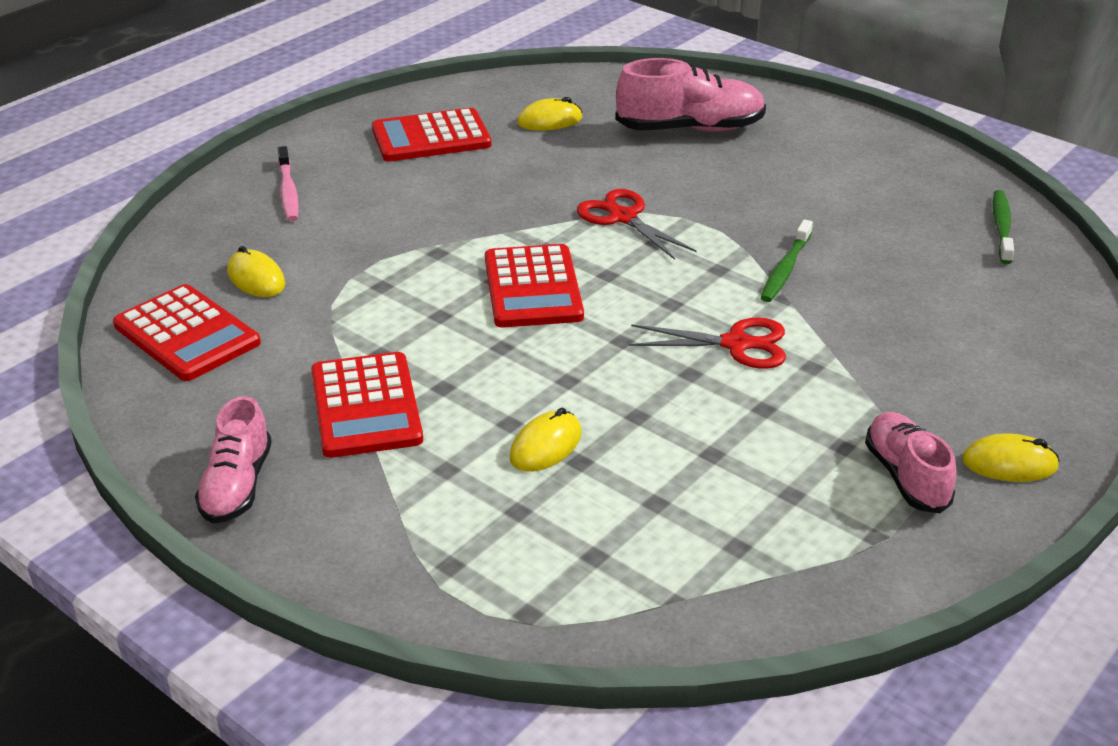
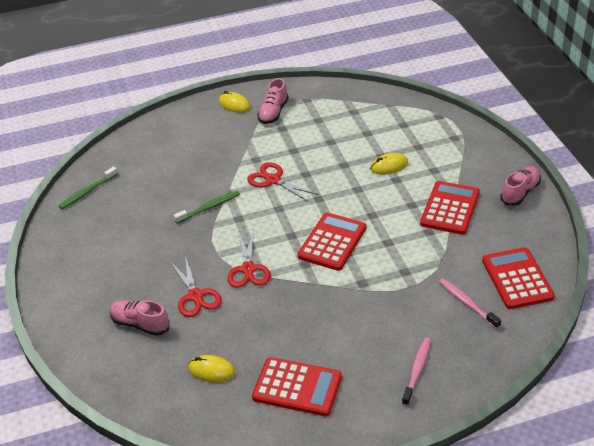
camera: 145 degrees left, 5 degrees up
(256, 278) = (467, 303): yellow mouse -> pink toothbrush
(657, 171) = (196, 296): none -> red scissors
(690, 129) = (140, 324): pink shoe -> pink shoe, size x0.65

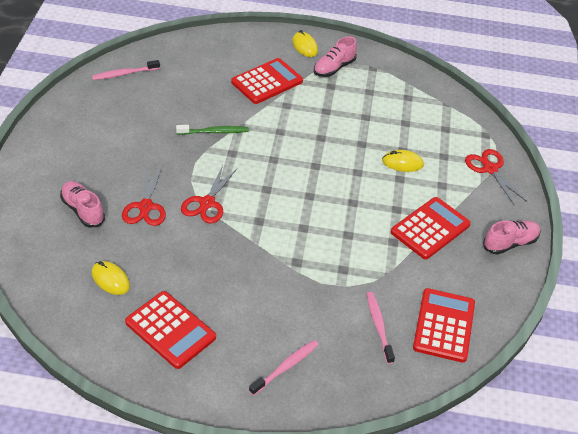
camera: 20 degrees right, 5 degrees up
(87, 192) = (124, 74): green toothbrush -> pink toothbrush
(273, 180) = (288, 131): red scissors -> red scissors (490, 169)
(332, 242) = (298, 212): red calculator -> red calculator (267, 82)

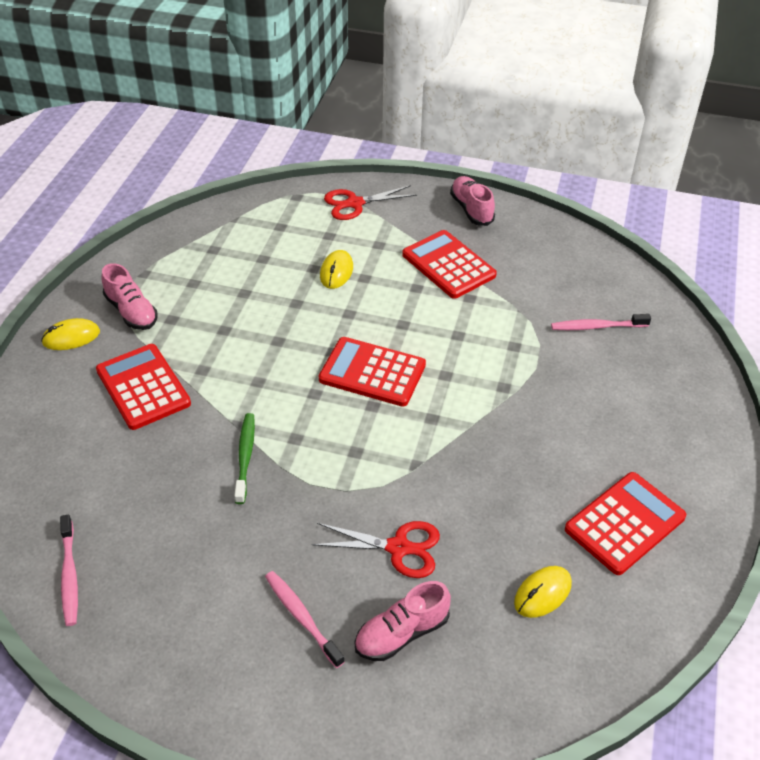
camera: 80 degrees left, 0 degrees up
(207, 203) = (395, 473): red scissors -> none
(285, 367) = (665, 412): pink toothbrush -> pink toothbrush (302, 617)
(444, 325) = (590, 276): red calculator -> red calculator (372, 372)

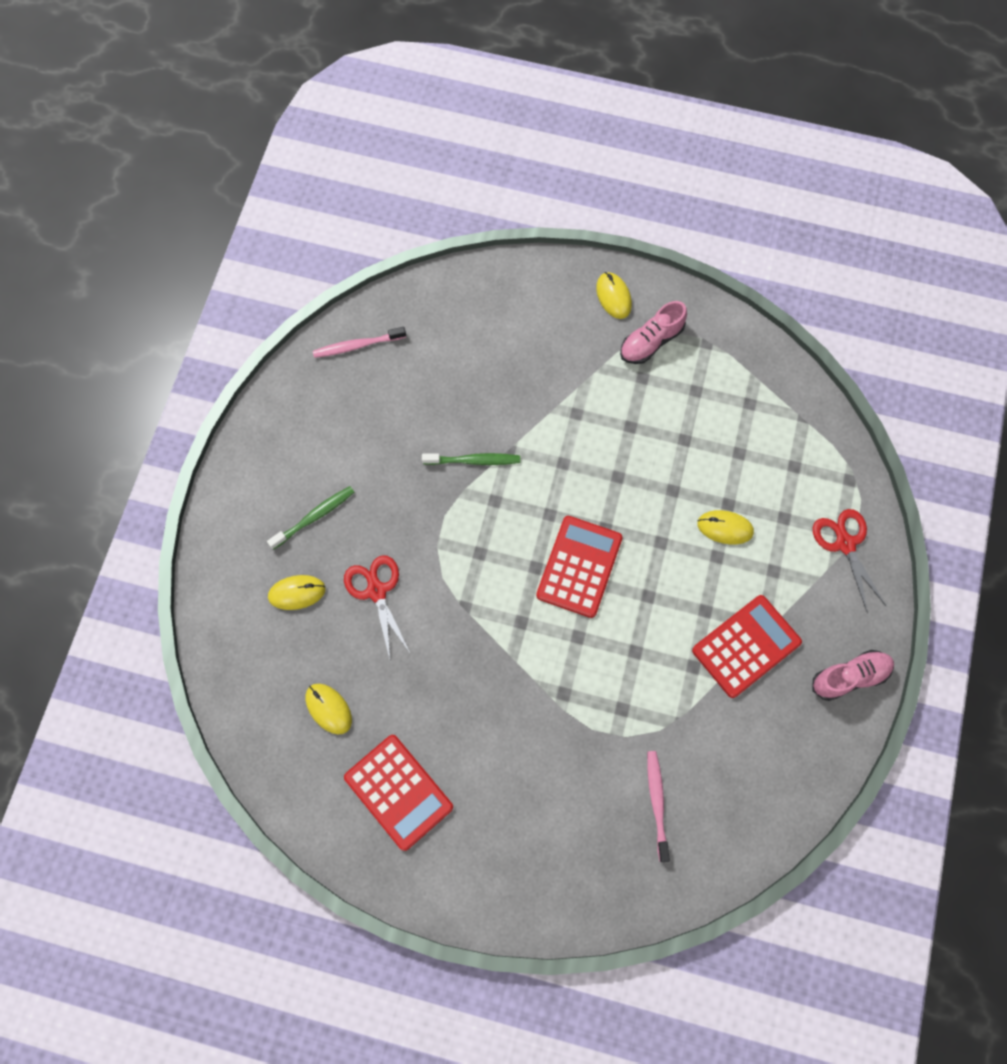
camera: 90 degrees right, 25 degrees up
(143, 387) = (553, 367): red calculator -> none
(302, 617) = (314, 517): pink toothbrush -> green toothbrush
(399, 548) = (376, 591): red scissors -> red scissors turned 150 degrees clockwise
(402, 633) = (297, 593): pink shoe -> yellow mouse

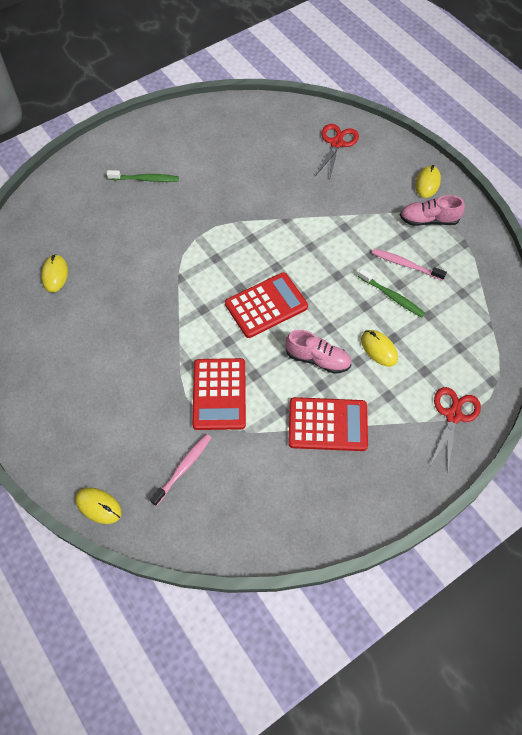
camera: 40 degrees right, 10 degrees down
(297, 593) = (98, 208): yellow mouse -> yellow mouse (98, 506)
(357, 345) = (252, 116): pink toothbrush -> pink toothbrush (405, 265)
(376, 591) = (140, 236): red scissors -> red scissors (337, 143)
(398, 792) = (46, 343): red calculator -> red calculator (219, 394)
(473, 460) = (260, 210): green toothbrush -> green toothbrush (392, 296)
(849, 677) = (381, 496): pink shoe -> pink shoe (318, 359)

